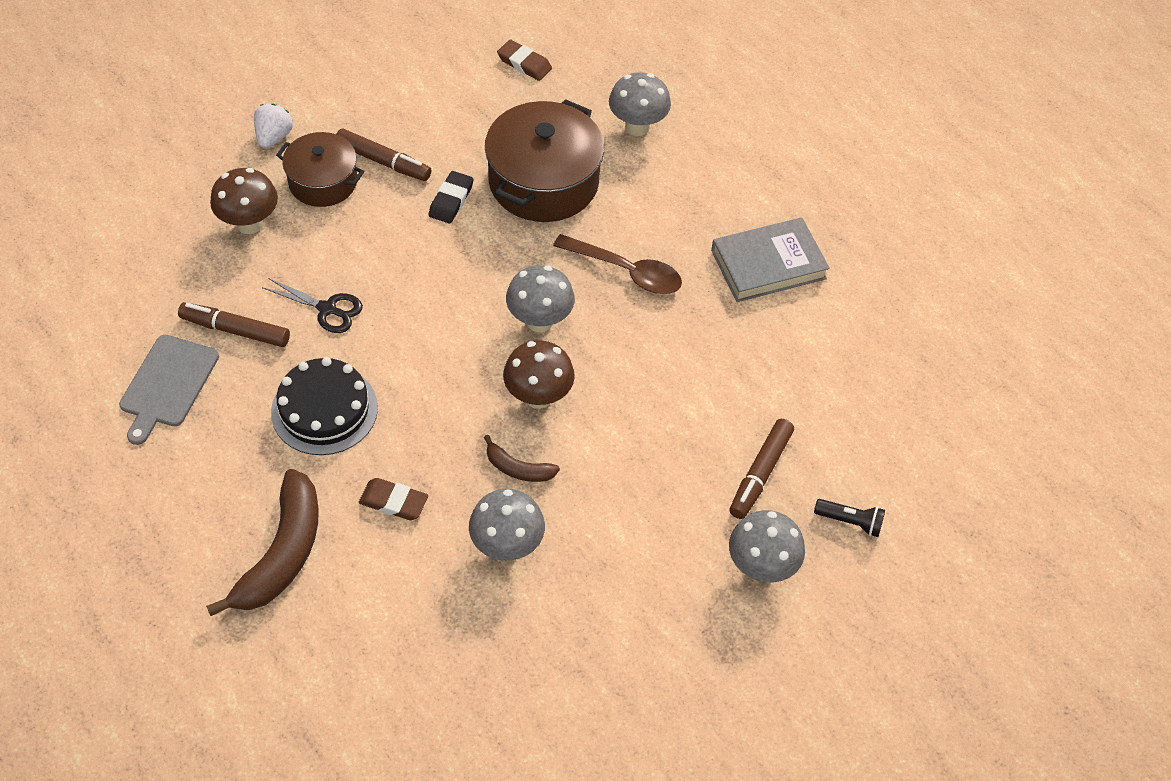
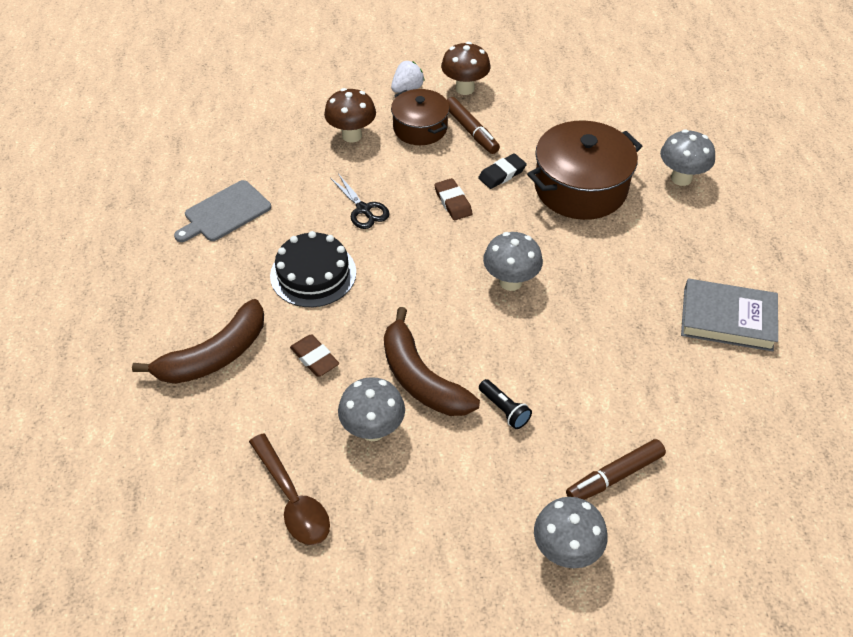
camera: 35 degrees right, 5 degrees down
(235, 330) = (293, 197): brown marker -> none
(518, 468) = (421, 378): brown banana -> brown banana, size x1.98
(524, 63) = (620, 105): brown eraser -> brown eraser (453, 202)
(538, 397) = (472, 334): brown mushroom -> brown mushroom (465, 88)
(627, 271) = (603, 275): brown spoon -> brown spoon (293, 500)
(850, 522) = (670, 555): black flashlight -> black flashlight (504, 410)

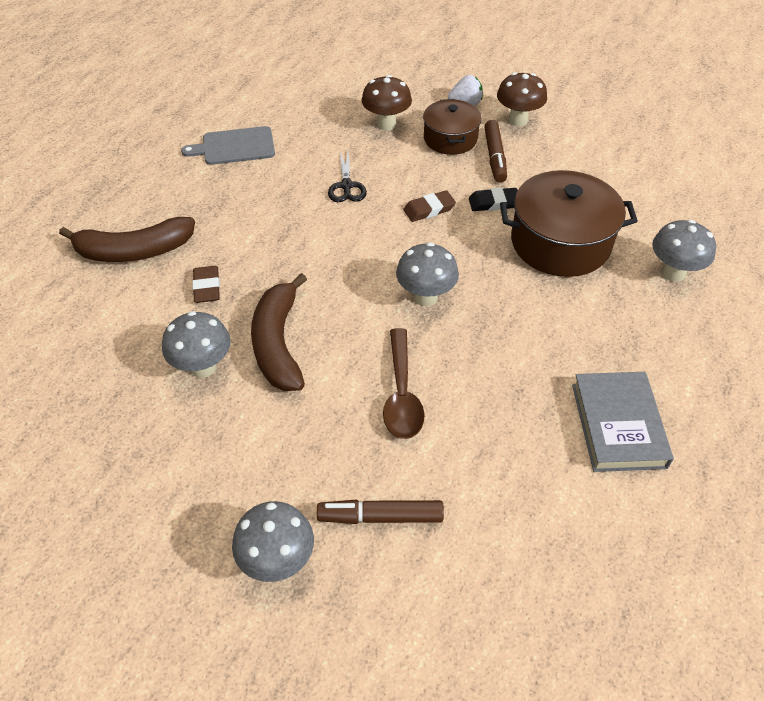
camera: 30 degrees right, 0 degrees up
(293, 500) = (94, 392): brown spoon -> brown spoon (402, 394)
(313, 274) = (262, 220): black cake -> none
(453, 202) = (429, 209): brown eraser -> brown eraser turned 60 degrees clockwise
(504, 410) = (328, 405): black flashlight -> none
(727, 319) = (618, 425): grey book -> grey book turned 45 degrees clockwise

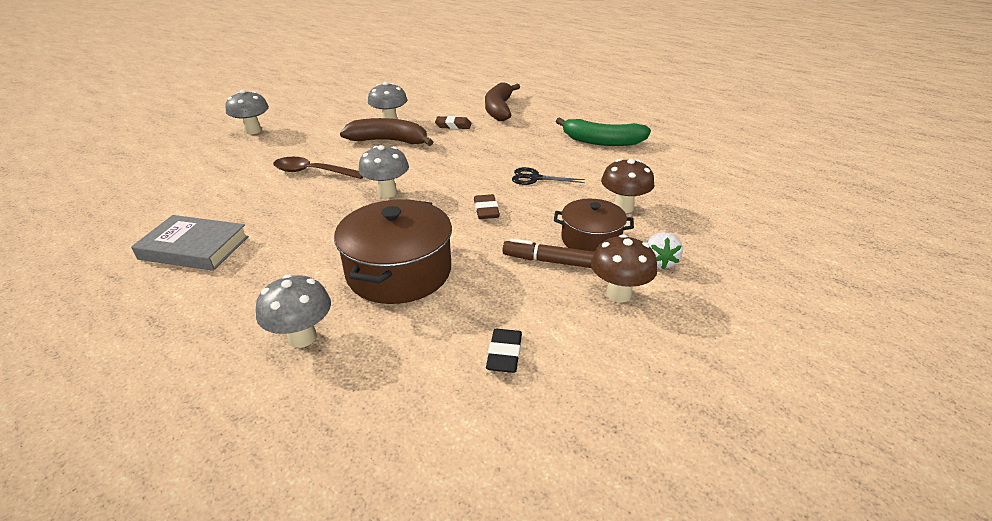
camera: 105 degrees right, 15 degrees down
(235, 146) = (602, 141): grey cutting board -> green banana
(380, 516) = (242, 156): brown marker -> none
(494, 203) = (478, 245): black eraser -> black eraser (504, 354)

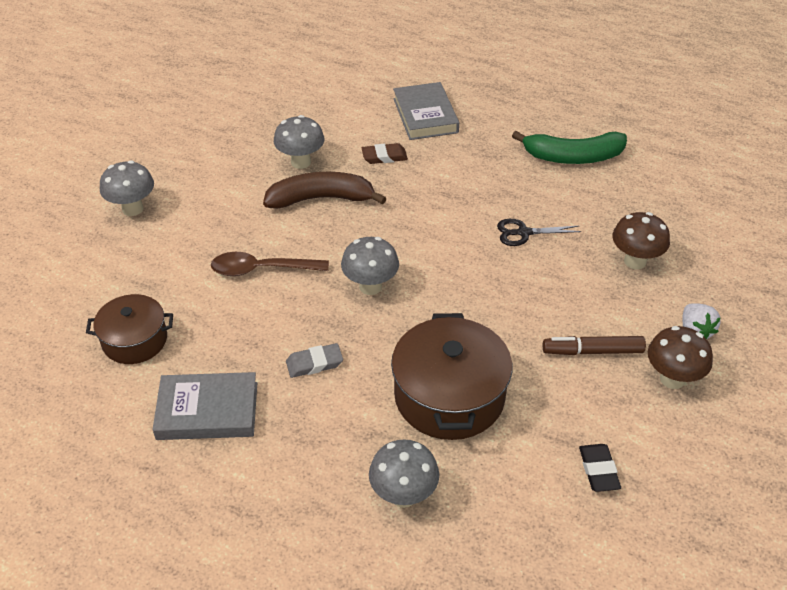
camera: 15 degrees left, 10 degrees up
(304, 232) = (314, 363): none -> grey eraser
(486, 210) = (494, 292): brown eraser -> none
(499, 109) = (425, 115): brown banana -> grey book
(591, 239) = (619, 314): brown pot -> brown pot (135, 340)

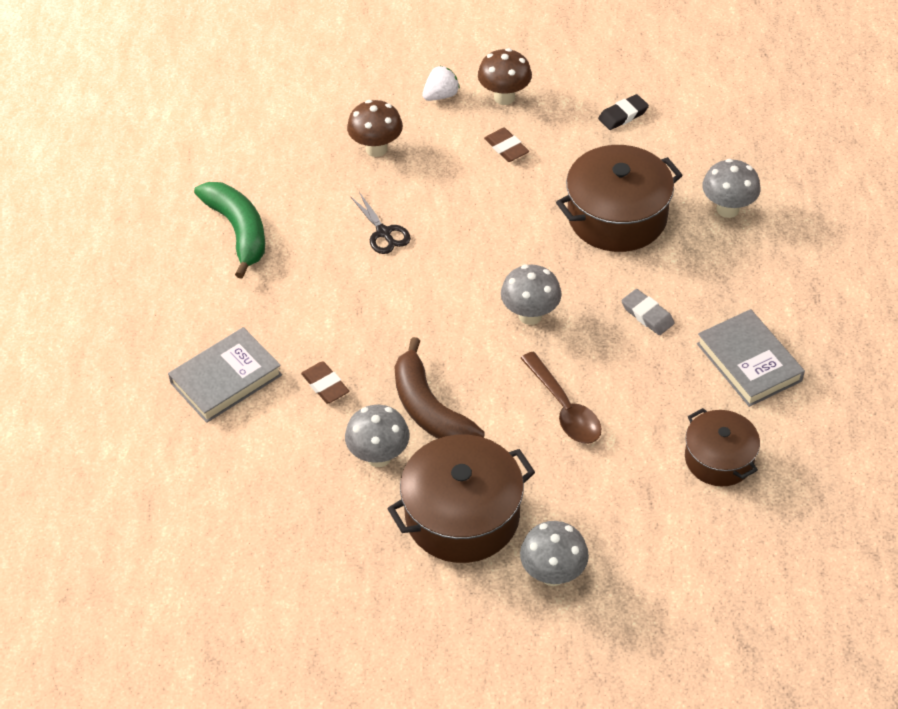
camera: 115 degrees left, 5 degrees up
(218, 184) = (462, 516): none -> brown pot
(592, 351) = (506, 148): brown marker -> brown eraser

